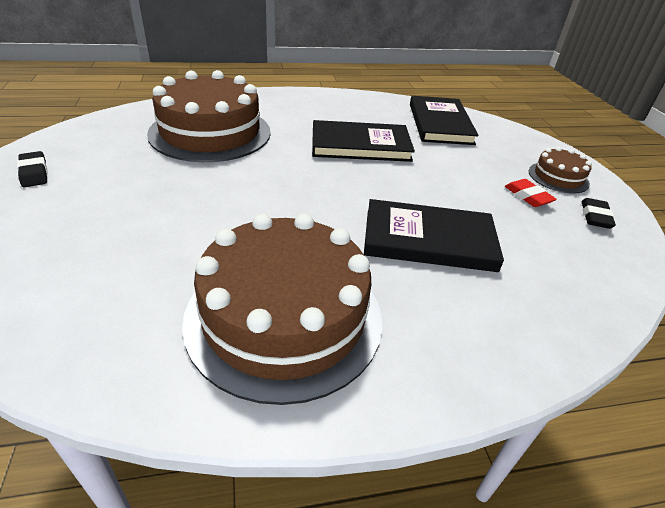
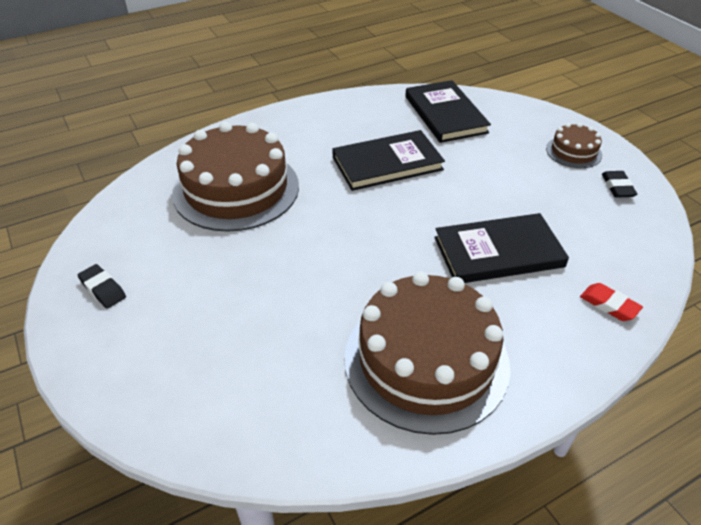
camera: 15 degrees left, 5 degrees up
(528, 196) = (557, 181): red eraser -> red eraser (609, 305)

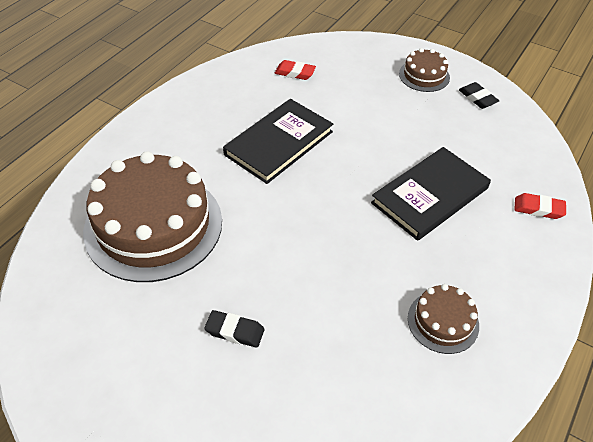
camera: 30 degrees left, 5 degrees up
(103, 289) = (98, 395): black eraser -> black eraser (235, 331)
(426, 360) = (443, 321): brown cake -> brown cake, size x0.47
(445, 114) = (295, 73): black book -> red eraser

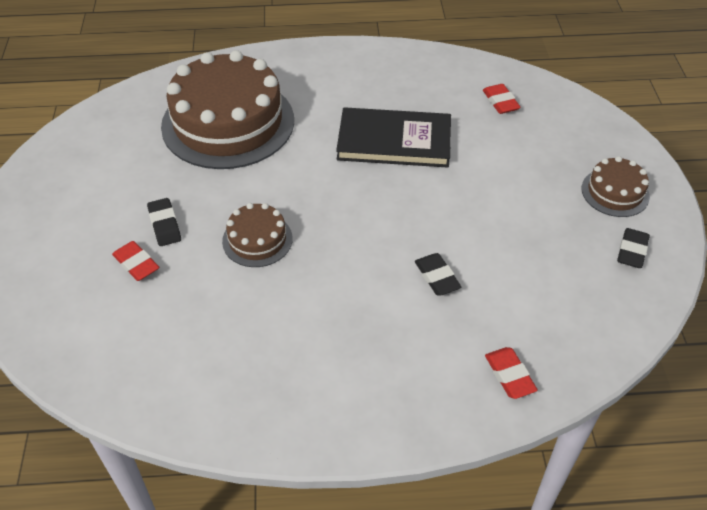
camera: 55 degrees right, 0 degrees up
(263, 375) = (136, 264): none -> red eraser
(430, 195) = (437, 277): black book -> black eraser
(443, 321) = (284, 357): brown cake -> brown cake (257, 240)

